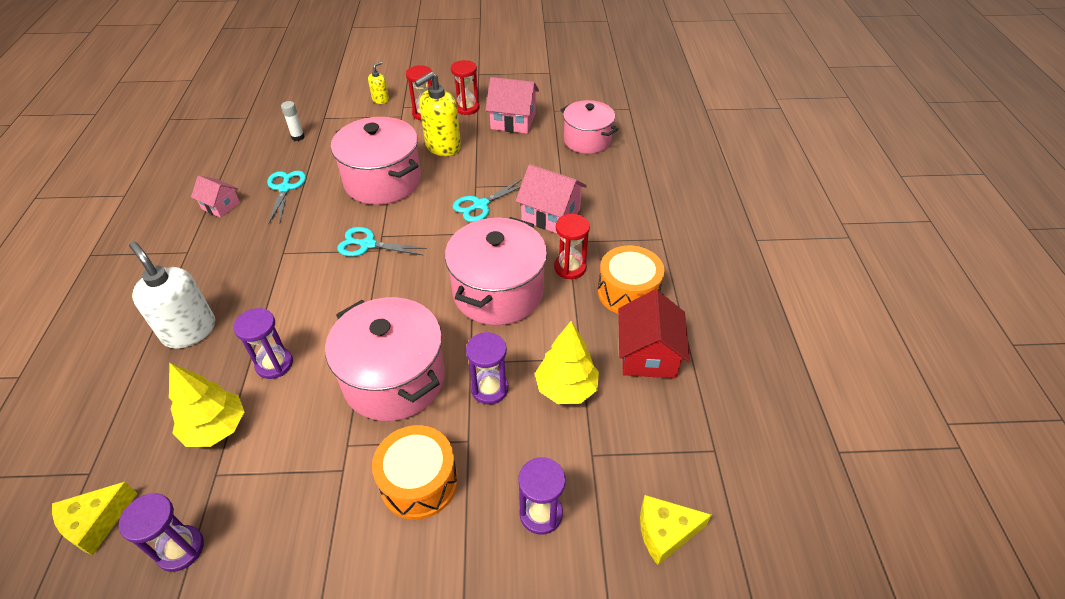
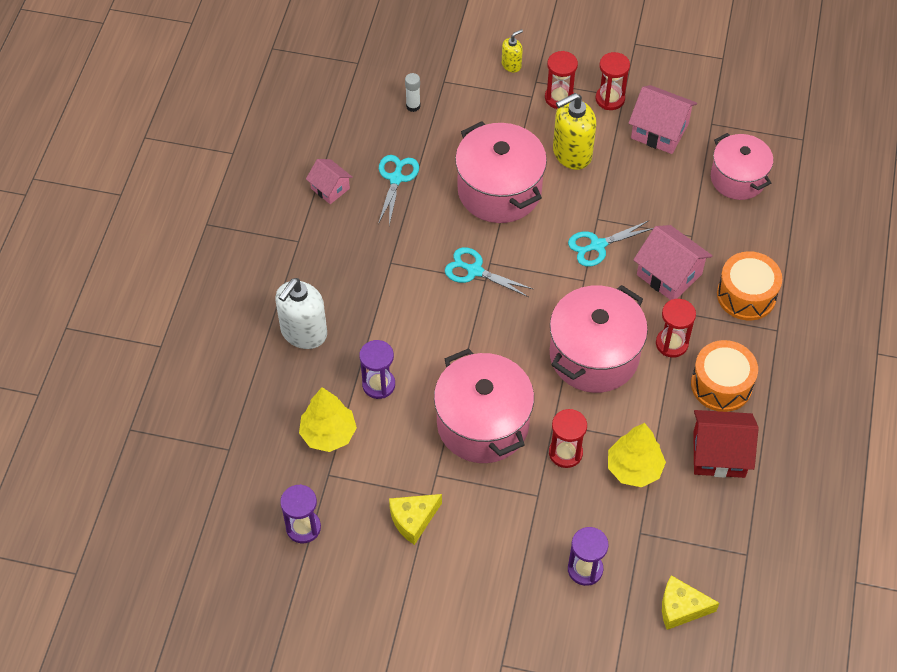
camera: 15 degrees right, 10 degrees up
(96, 522) = (238, 491): yellow cheese -> yellow cheese (413, 519)
(189, 331) = (303, 332): white soap dispenser -> white soap dispenser turned 120 degrees counterclockwise
(419, 482) = (491, 520): orange drum -> orange drum (746, 295)
(489, 389) = (565, 453): purple hourglass -> red hourglass
(648, 355) = (719, 454): red house -> red house turned 75 degrees clockwise

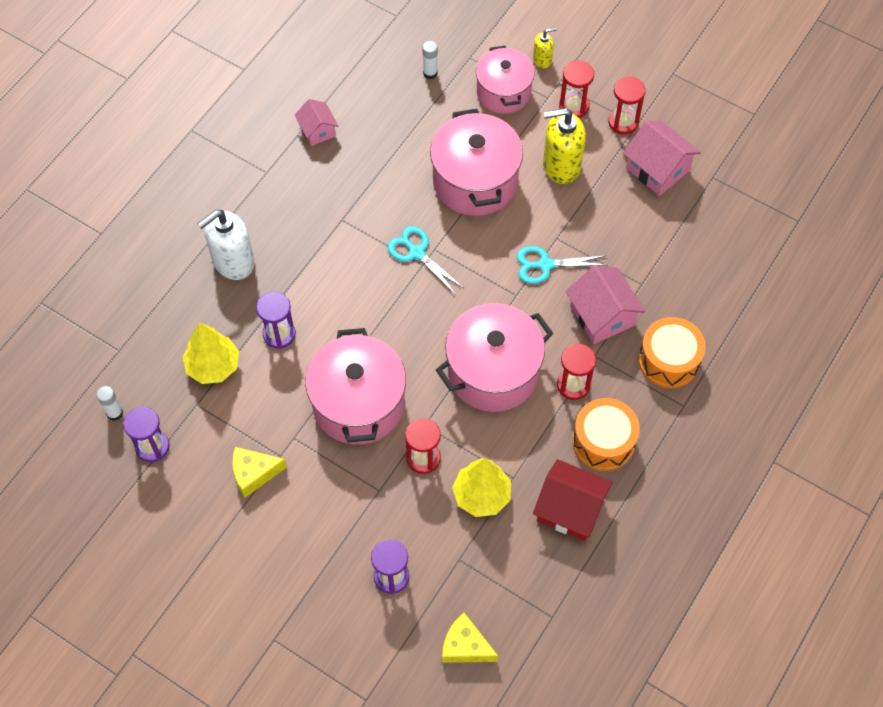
camera: 20 degrees right, 5 degrees up
(252, 508) = (115, 413): none -> white glue stick
(396, 179) = (383, 140): turquoise scissors -> none
(738, 178) = (714, 240): pink pot -> pink pot (503, 92)

